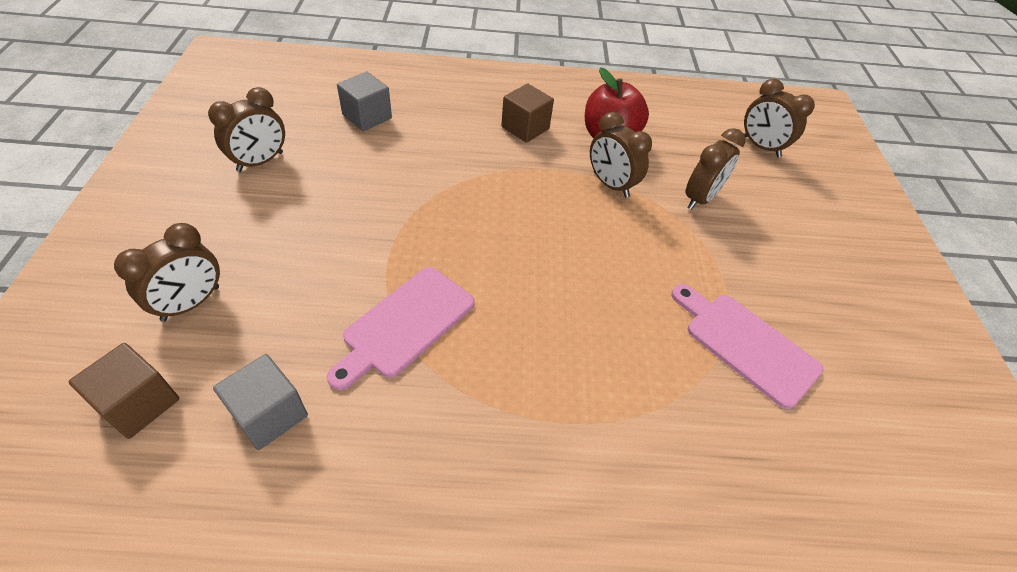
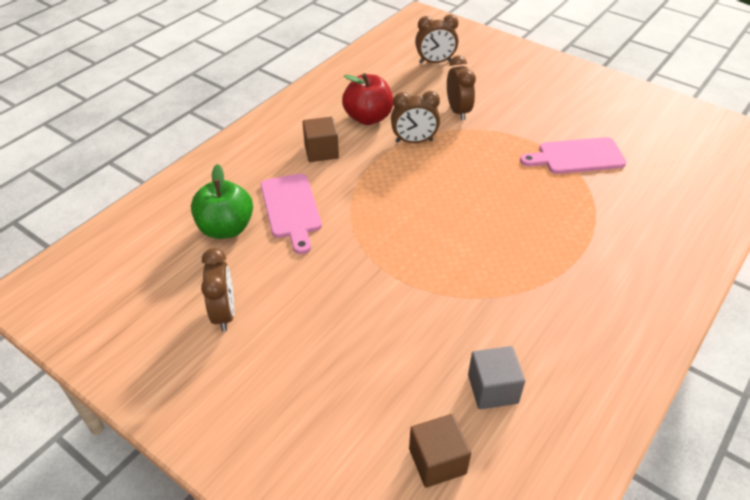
camera: 50 degrees left, 5 degrees down
(191, 303) = (359, 405): brown clock -> none
(367, 117) = (226, 228): grey cube -> green apple
(405, 324) = (463, 292): pink cutting board -> pink cutting board (291, 209)

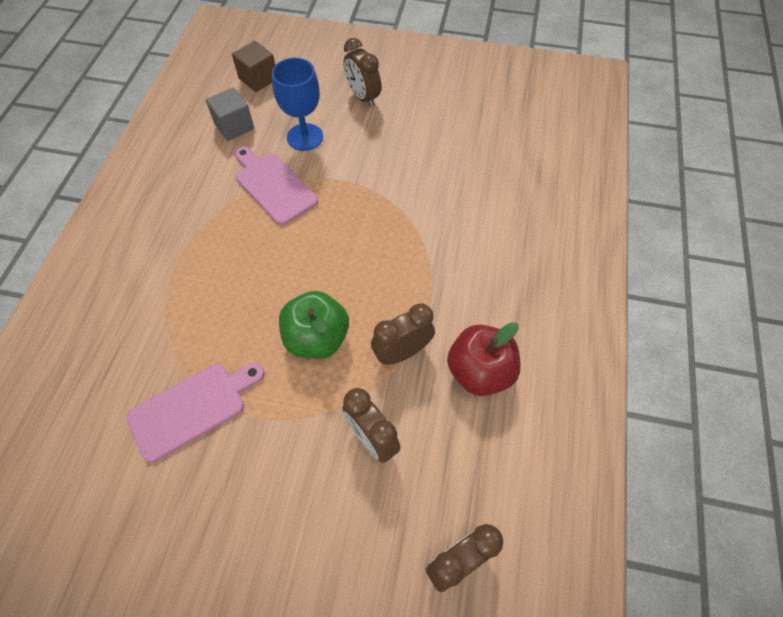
camera: 155 degrees right, 15 degrees up
(224, 313) = (450, 109): brown clock -> brown clock (363, 97)
(226, 228) = (509, 170): green apple -> green apple (317, 338)
(291, 209) = (470, 209): pink cutting board -> pink cutting board (273, 186)
(321, 151) = (495, 292): brown cube -> none
(410, 340) = (305, 137): none -> blue goblet

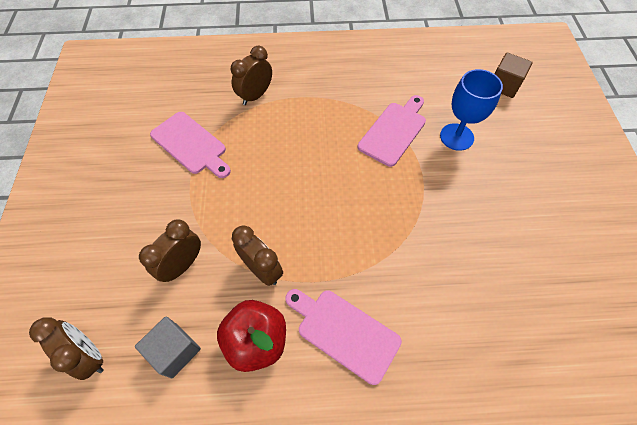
camera: 75 degrees right, 0 degrees up
(234, 126) = (443, 87): grey cube -> grey cube (175, 351)
(317, 338) = (260, 203): green apple -> none
(363, 97) = (530, 167): brown clock -> brown clock (255, 96)
(487, 291) = (344, 332): none -> pink cutting board

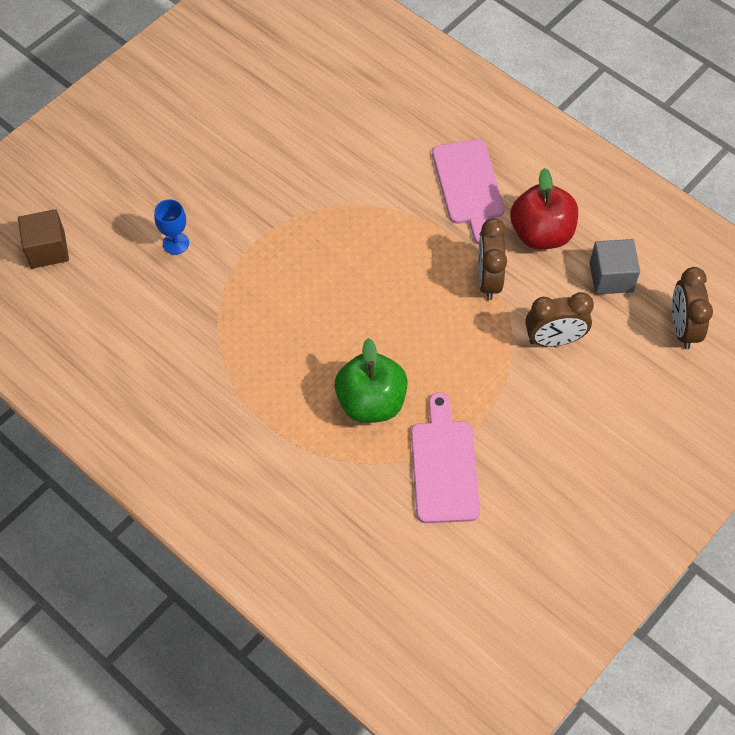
camera: 135 degrees left, 0 degrees up
(255, 96) = (314, 471): brown clock -> none
(260, 144) = (371, 402): none -> green apple
(394, 131) = (225, 300): pink cutting board -> none
(456, 137) = (176, 243): blue goblet -> blue goblet, size x0.59

